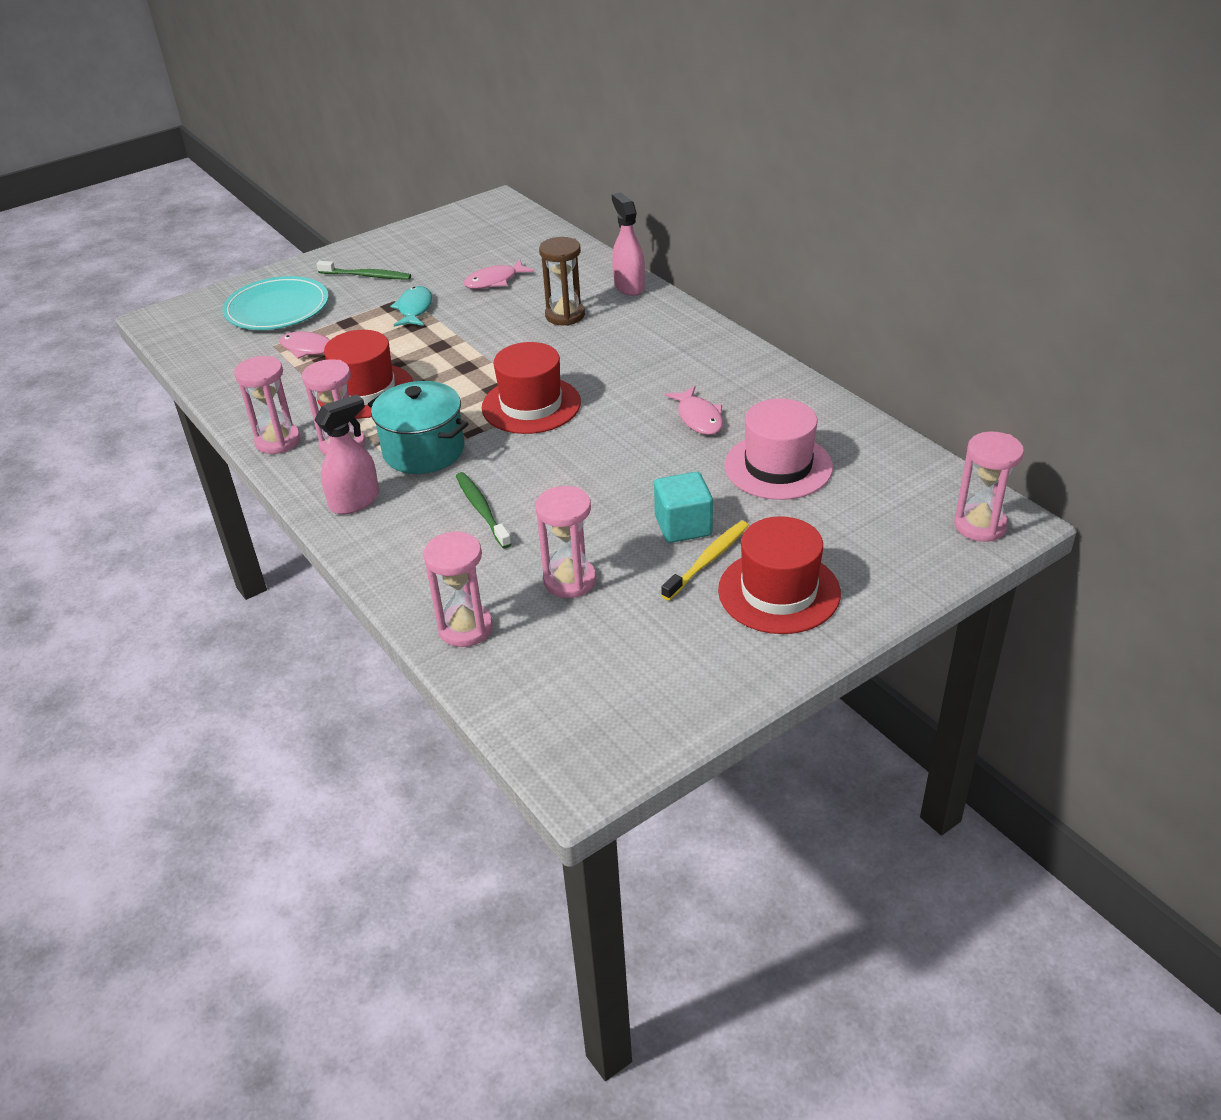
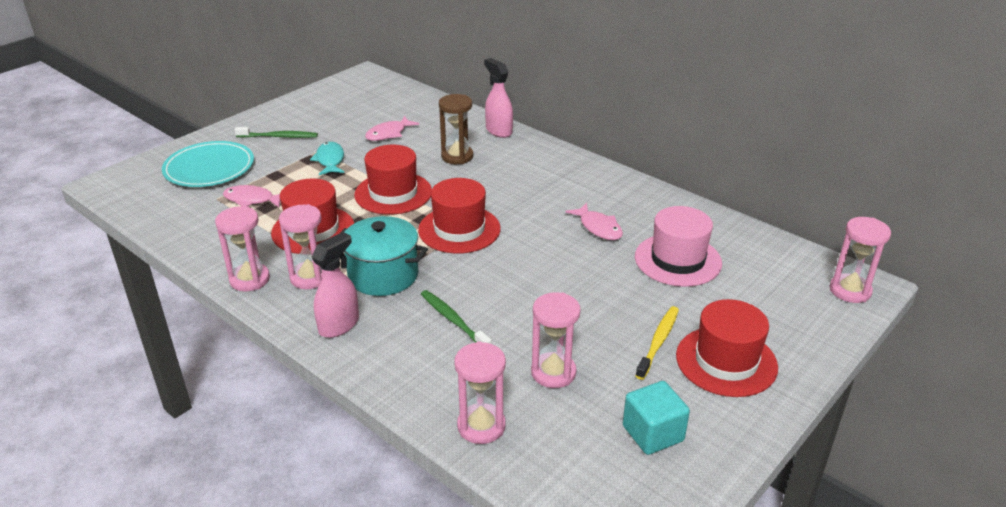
camera: 15 degrees left, 5 degrees down
(472, 355) = (393, 193): none -> red hat
(683, 526) = (626, 316): turquoise cube -> turquoise cube (653, 433)

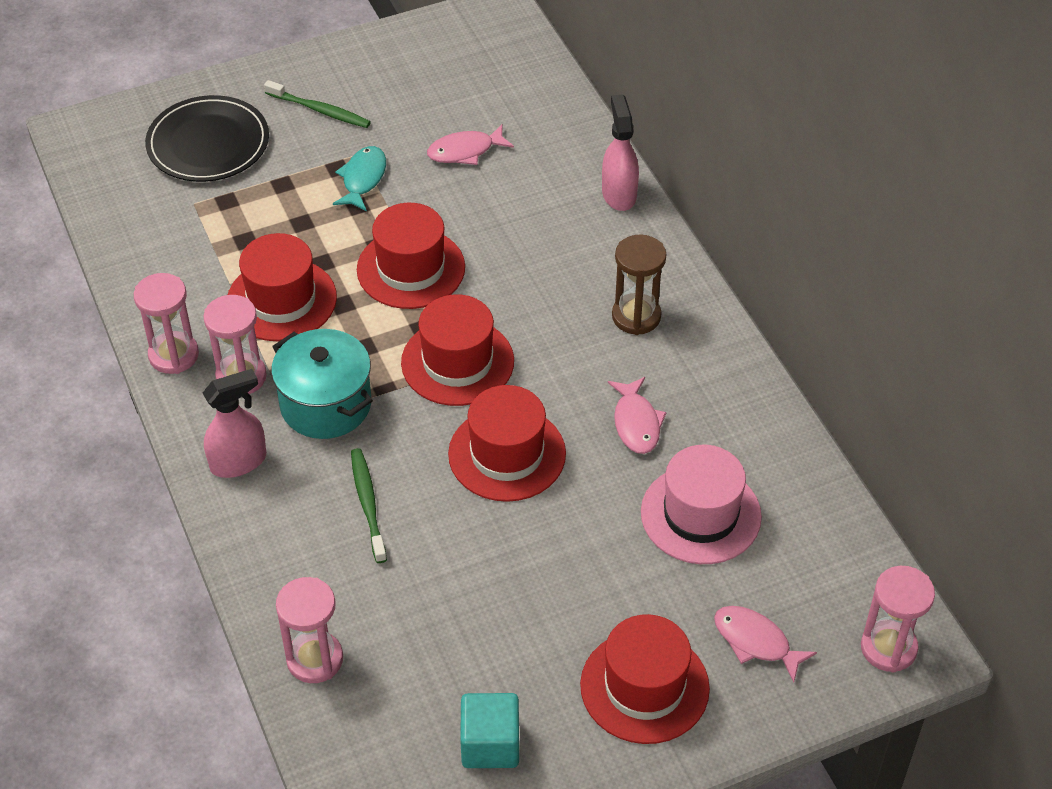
camera: 25 degrees right, 15 degrees up
(209, 168) = (208, 143): turquoise plate -> black plate
(252, 200) = (234, 220): pink fish -> pink fish (756, 642)
(457, 156) = (531, 227): brown hourglass -> brown hourglass (636, 316)
(529, 266) = (507, 454): none -> red hat
(553, 372) = (435, 622): pink hourglass -> none
(658, 341) = (585, 627): yellow toothbrush -> none

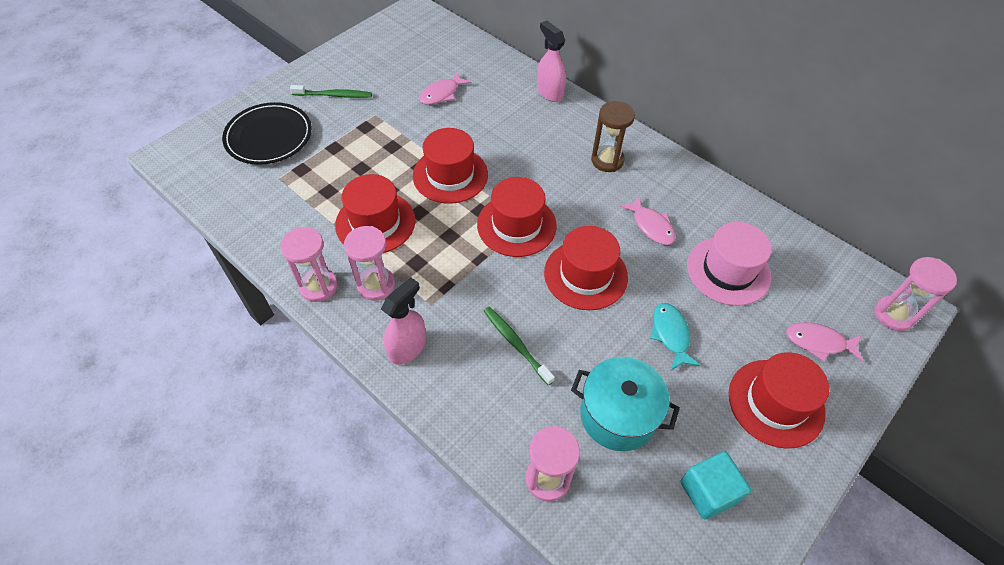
camera: 25 degrees left, 5 degrees up
(326, 404) = (446, 284): turquoise pot -> turquoise pot (617, 415)
(363, 179) = (386, 129): turquoise fish -> turquoise fish (670, 335)

